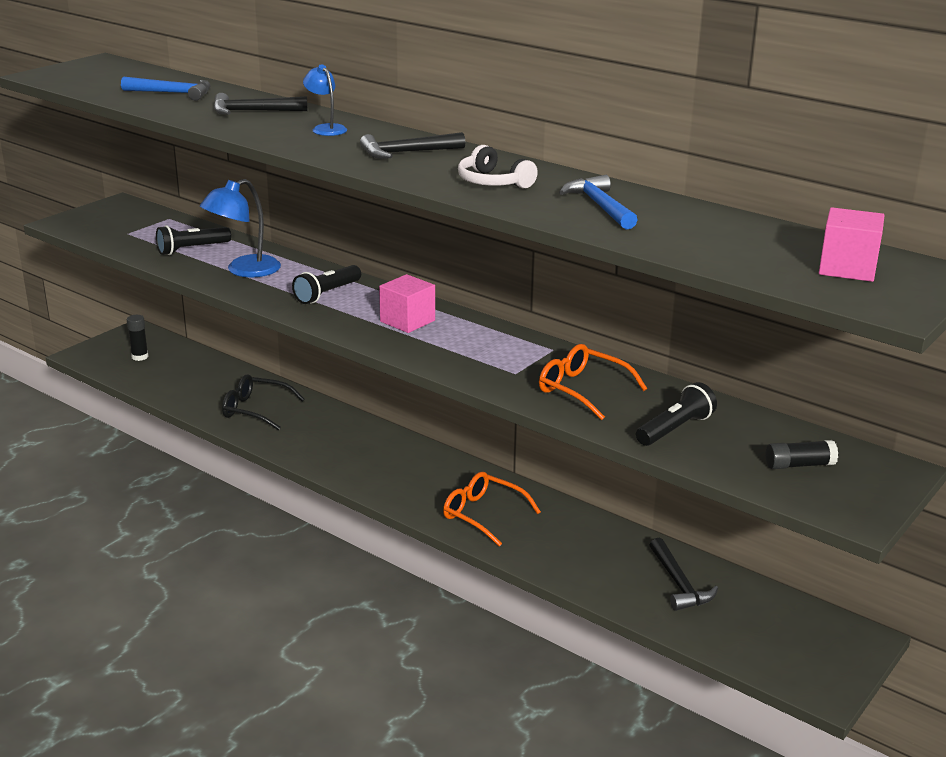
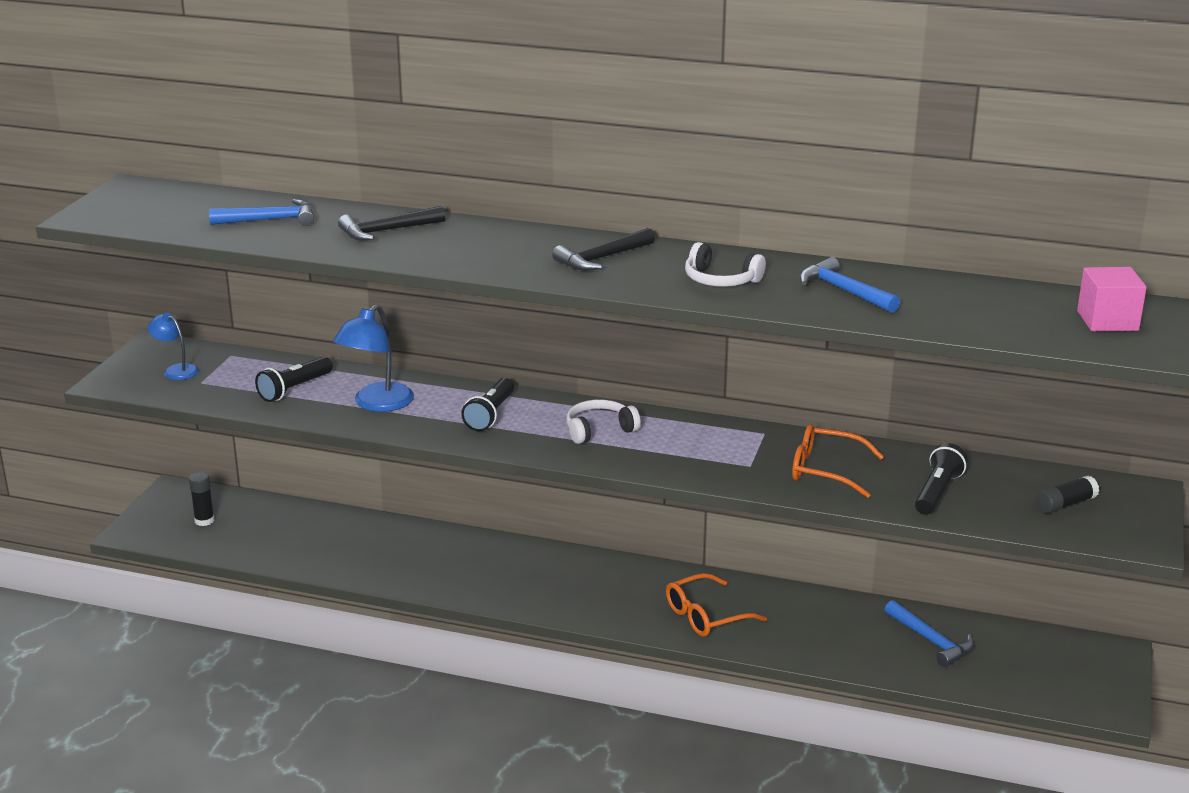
camera: 20 degrees left, 0 degrees up
(256, 410) = (387, 555): black glasses -> none
(326, 128) = (488, 241): blue lamp -> blue lamp (176, 370)
(407, 321) = (599, 430): pink cube -> white headphones
(483, 515) = (706, 616): orange glasses -> orange glasses turned 45 degrees counterclockwise
(679, 584) = (931, 641): black hammer -> blue hammer

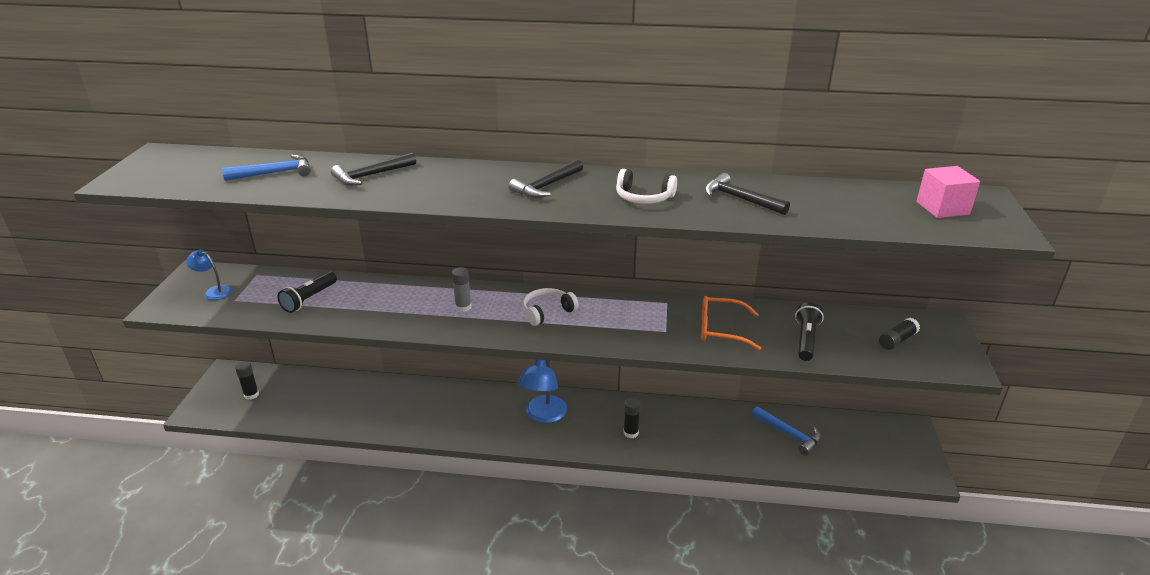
camera: 10 degrees left, 5 degrees up
(376, 404) = (375, 306): blue lamp -> blue lamp (543, 415)
(490, 415) = (463, 307): black flashlight -> grey glue stick
(706, 616) = (631, 433): orange glasses -> black glue stick
(844, 291) = (740, 199): blue hammer -> black hammer

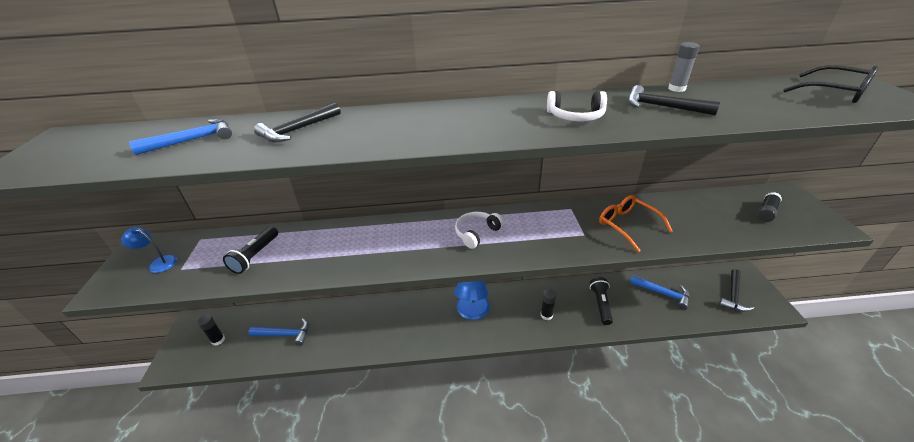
camera: 10 degrees left, 5 degrees up
(323, 401) = (284, 334): none -> blue hammer
(463, 307) = (401, 240): grey glue stick -> grey glue stick (676, 89)
(546, 186) = (478, 118): black hammer -> black hammer (733, 295)
(721, 329) = (627, 225): orange glasses -> orange glasses turned 60 degrees clockwise
(806, 340) = (699, 223): black flashlight -> black flashlight (600, 304)
(942, 208) = (834, 92): pink cube -> black glasses

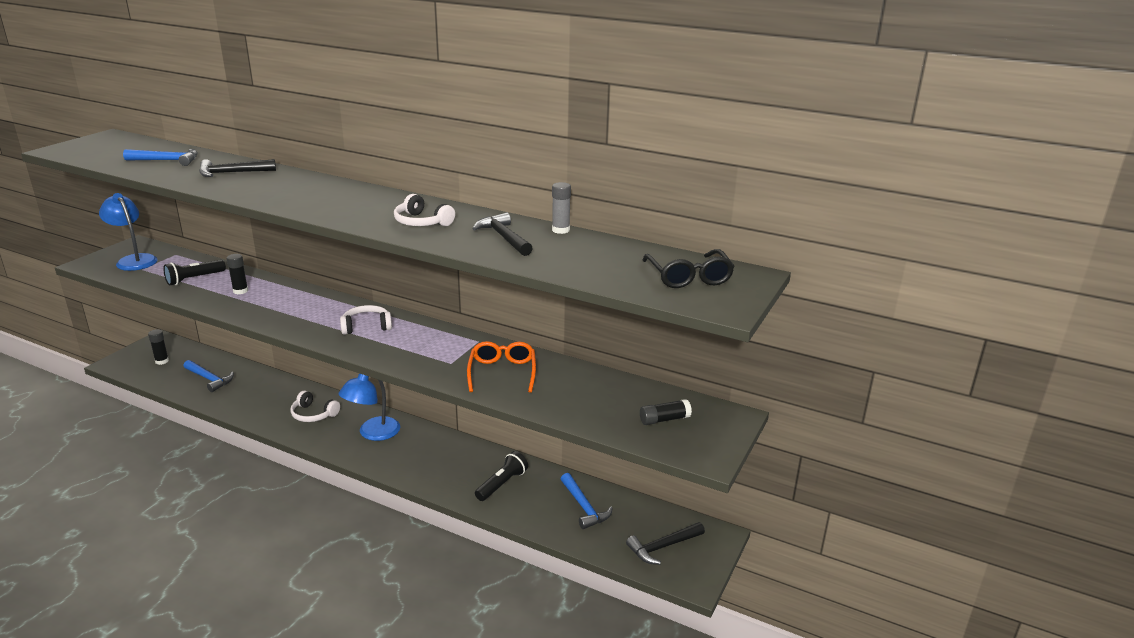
camera: 30 degrees right, 10 degrees down
(159, 263) = (134, 260): blue lamp -> blue lamp, size x1.68
(410, 320) = (313, 414): none -> white headphones
(546, 315) = (436, 467): black glue stick -> black glue stick (240, 291)

